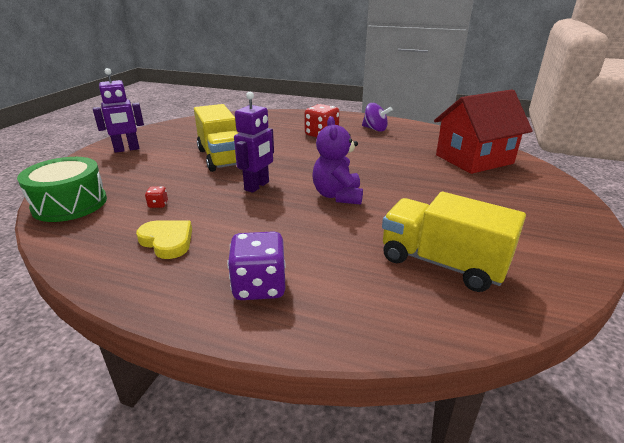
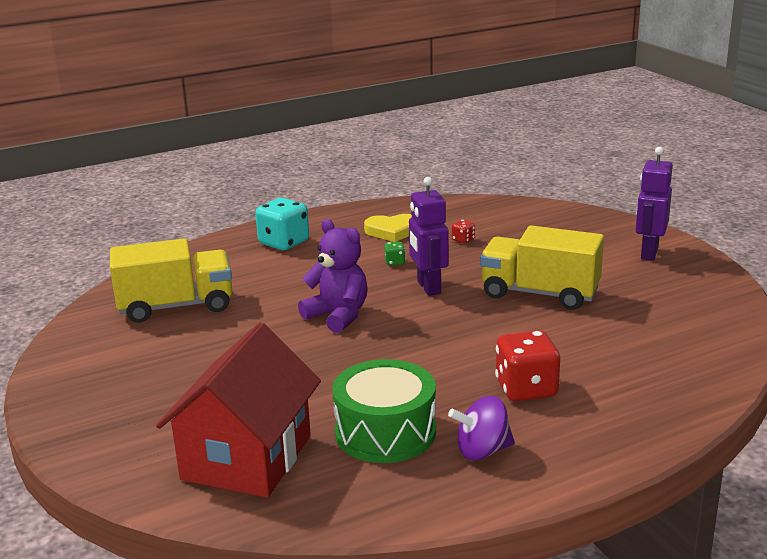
camera: 135 degrees right, 5 degrees down
(70, 204) = (522, 212): green drum -> green drum (385, 432)
(232, 212) = (395, 262): none -> green dice
(259, 286) = (284, 243): purple dice -> turquoise dice

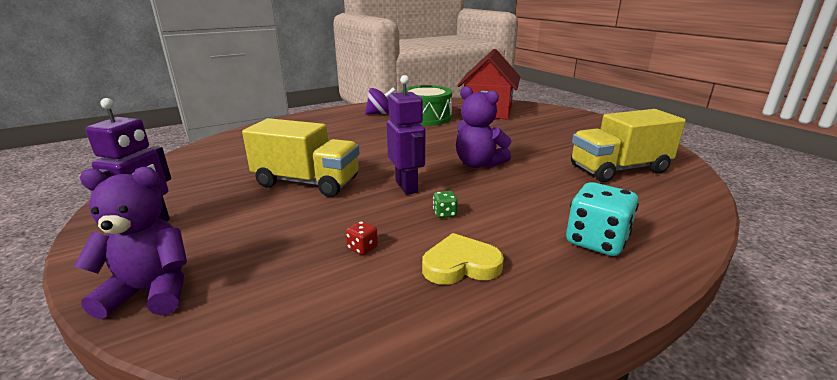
camera: 175 degrees right, 0 degrees up
(526, 389) = (349, 131): red dice -> none
(591, 220) = (151, 292): none -> purple teddy bear

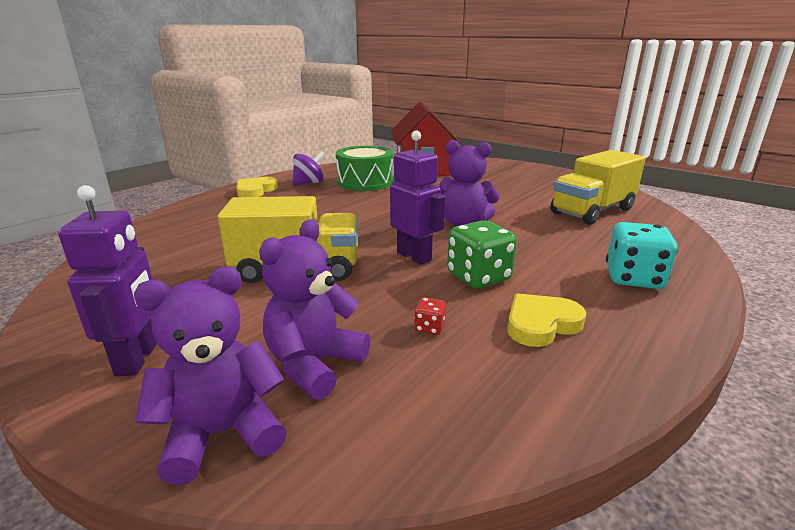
camera: 20 degrees left, 0 degrees up
(252, 257) = (314, 364): none -> purple teddy bear
(334, 115) = (255, 190): none -> yellow heart
(444, 213) = (478, 277): green dice -> green dice, size x2.23

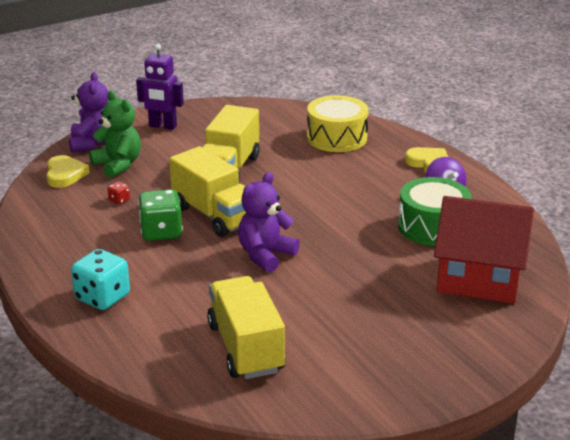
camera: 110 degrees right, 5 degrees up
(197, 227) = (337, 138): none -> yellow drum
(314, 364) = (118, 165): purple teddy bear -> green teddy bear
(414, 256) = (214, 215): purple robot -> yellow truck
(541, 324) = (89, 236): yellow heart -> yellow heart (65, 174)

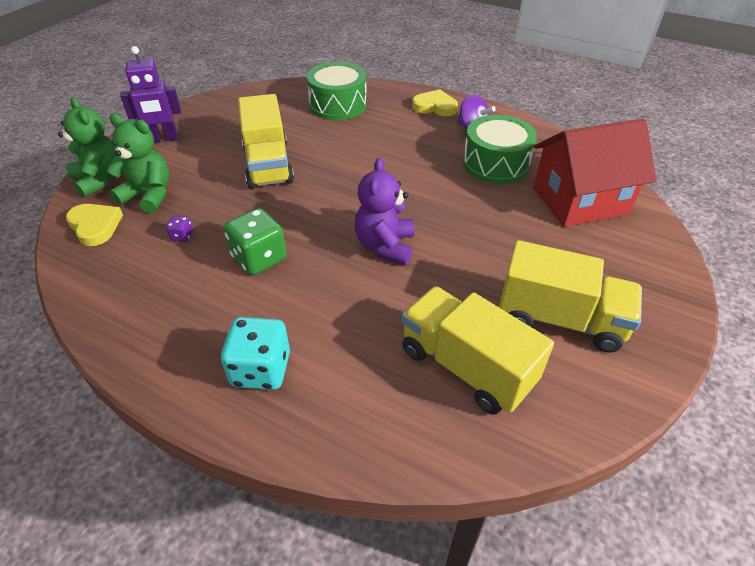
camera: 30 degrees left, 15 degrees up
(92, 143) = (100, 180): purple teddy bear -> green teddy bear
(119, 200) = (182, 236): red dice -> purple dice
(214, 215) = (297, 219): yellow truck -> yellow truck (560, 319)
(337, 138) = (338, 105): yellow drum -> green drum

